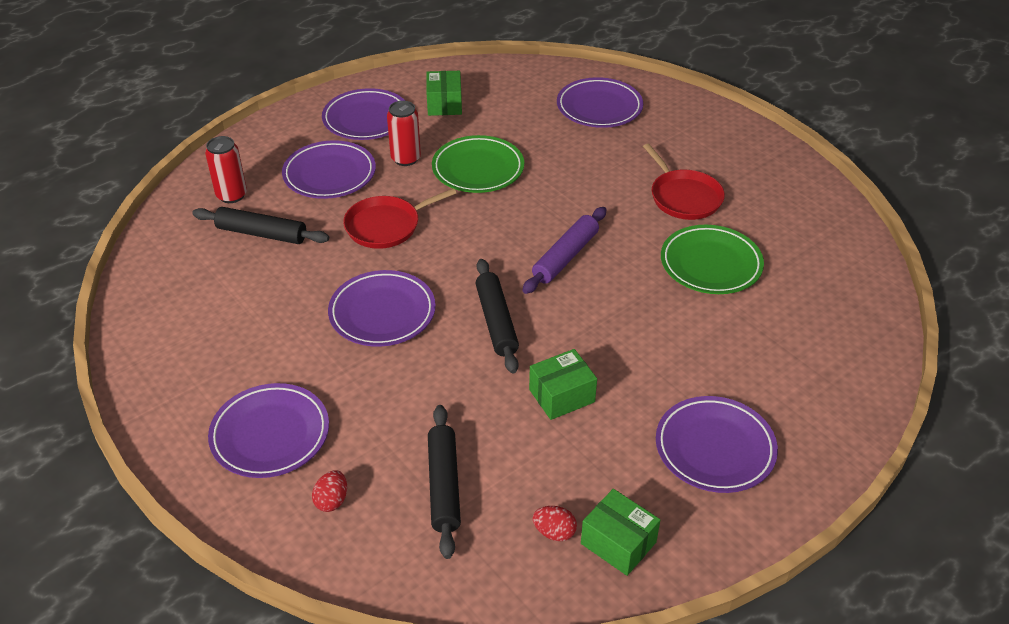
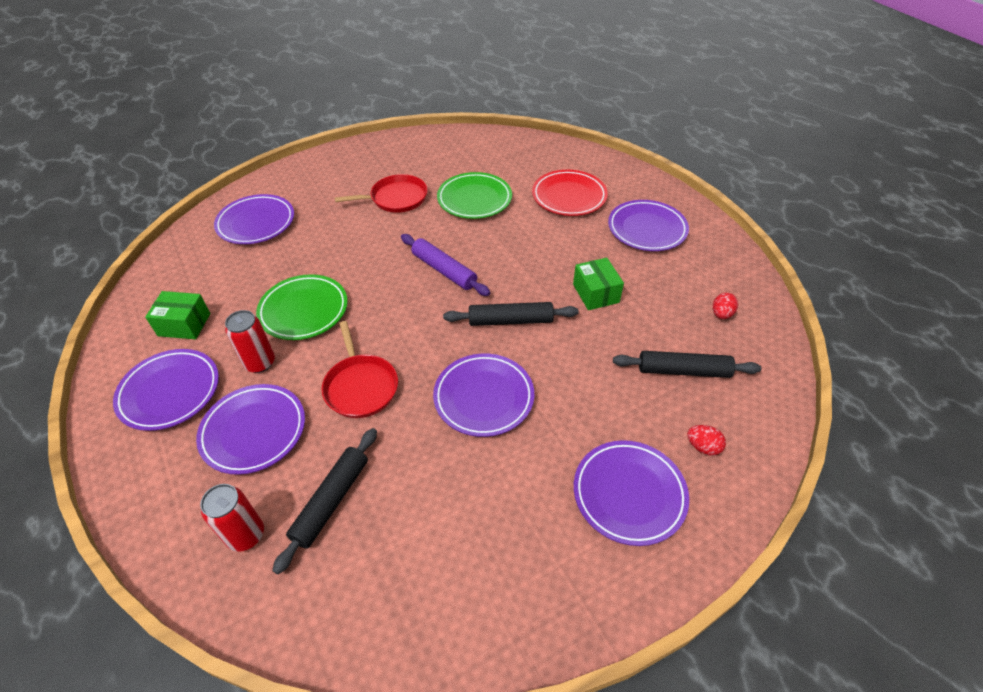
camera: 80 degrees left, 5 degrees up
(618, 543) = (727, 284): green box -> none
(757, 357) = (569, 196): none -> red plate

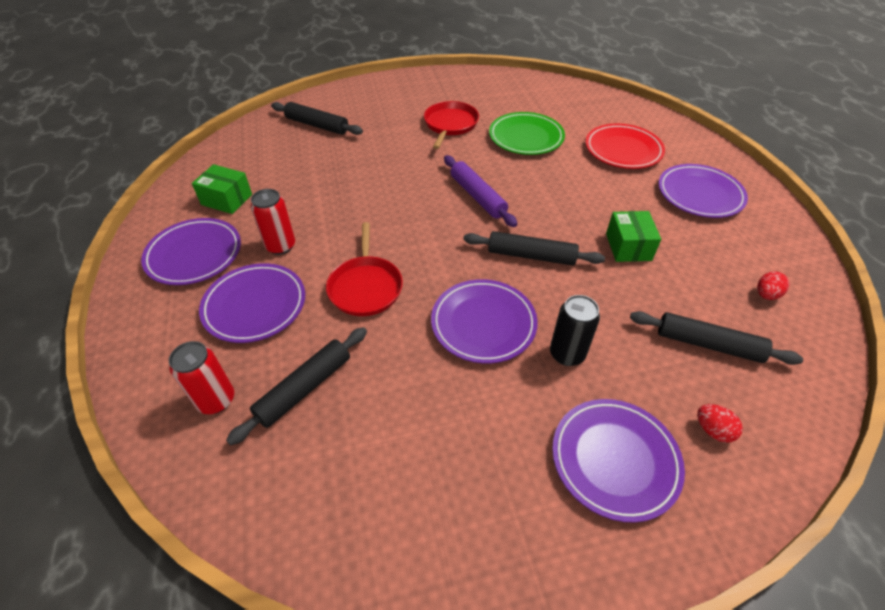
camera: 15 degrees right, 0 degrees up
(256, 223) = (317, 125): purple plate -> black rolling pin
(304, 310) = (335, 208): green plate -> none
(396, 198) = (450, 124): red pan -> red pan turned 75 degrees counterclockwise
(566, 408) = (567, 354): none -> black can

